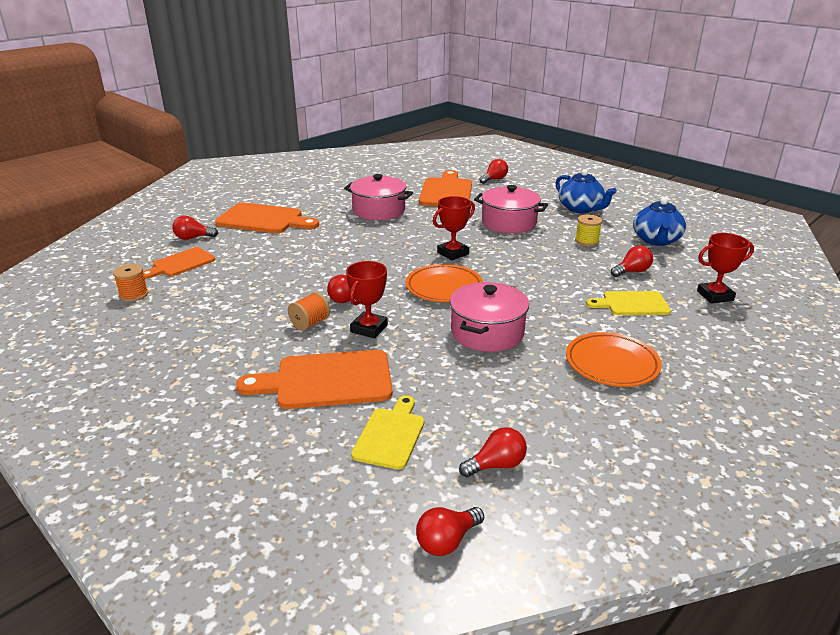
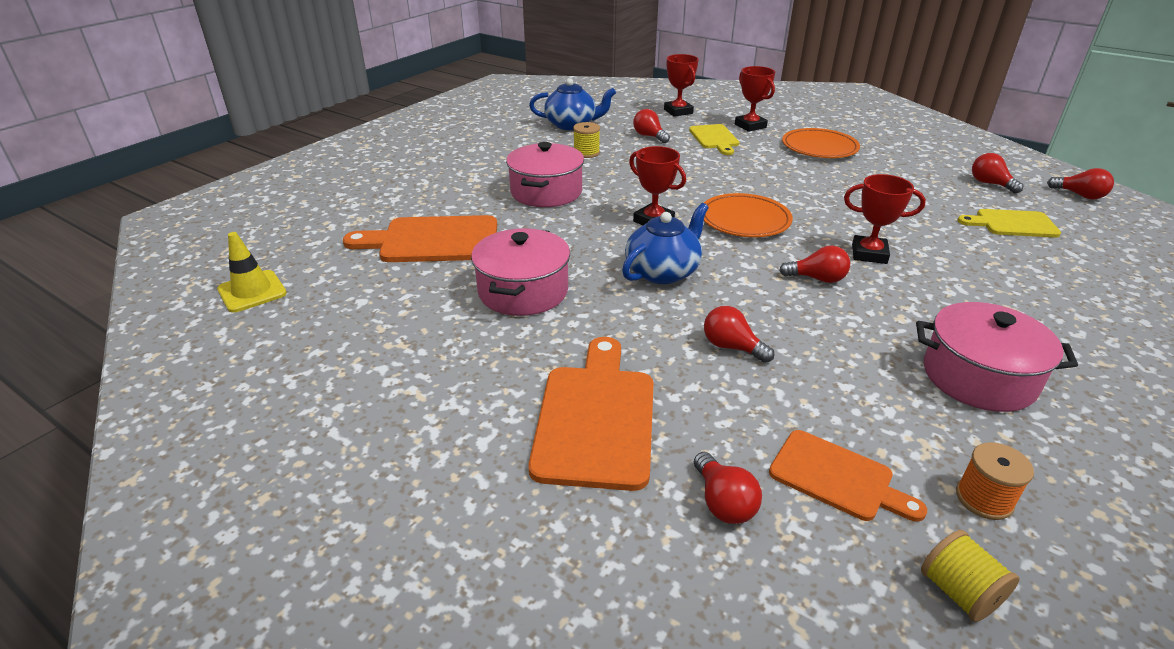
camera: 100 degrees left, 5 degrees up
(105, 274) = (959, 592): none -> yellow spool
(310, 323) = (895, 293): orange spool -> none
(327, 380) = (981, 264): orange cutting board -> none
(408, 160) = (252, 291): none -> yellow traffic cone
(487, 332) = (818, 194): pink pot -> pink pot (978, 377)
(494, 179) = (379, 207): red light bulb -> red light bulb (731, 347)
(581, 208) = (491, 154): blue teapot -> blue teapot (663, 272)
(678, 332) = (750, 126): none -> red trophy

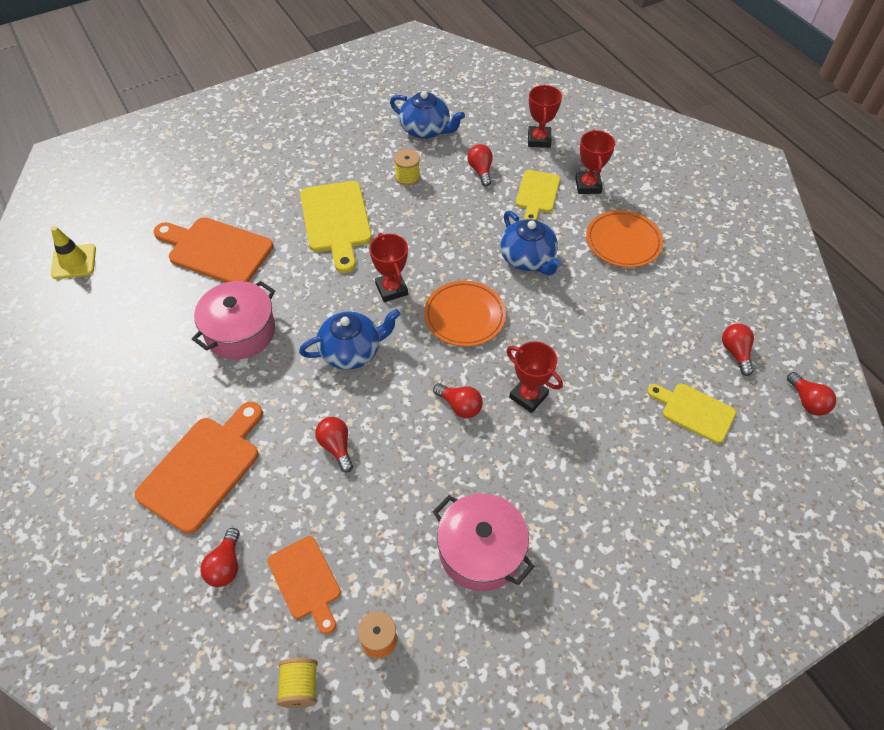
camera: 25 degrees right, 20 degrees up
(546, 192) = (336, 221): pink pot -> yellow cutting board
(754, 174) = (527, 258): none -> blue teapot

